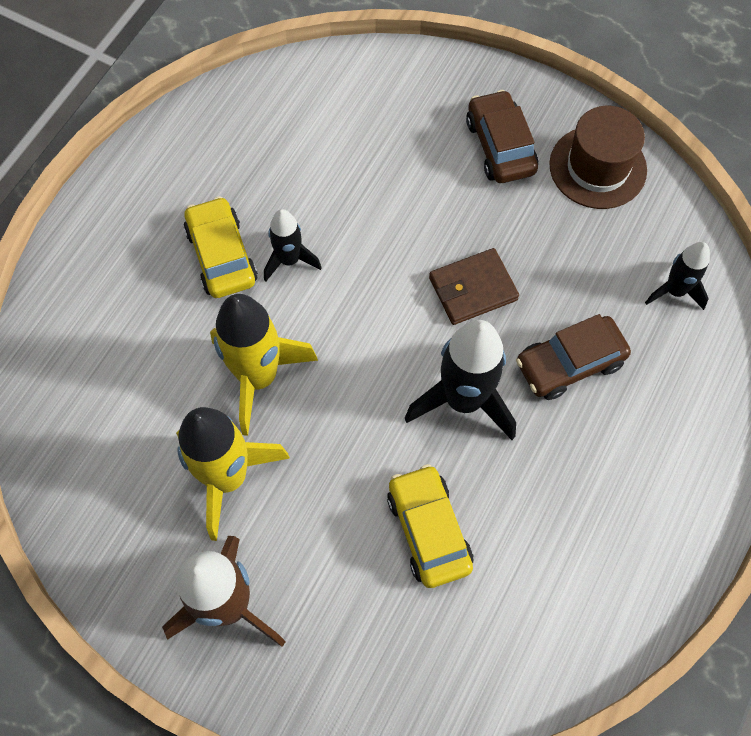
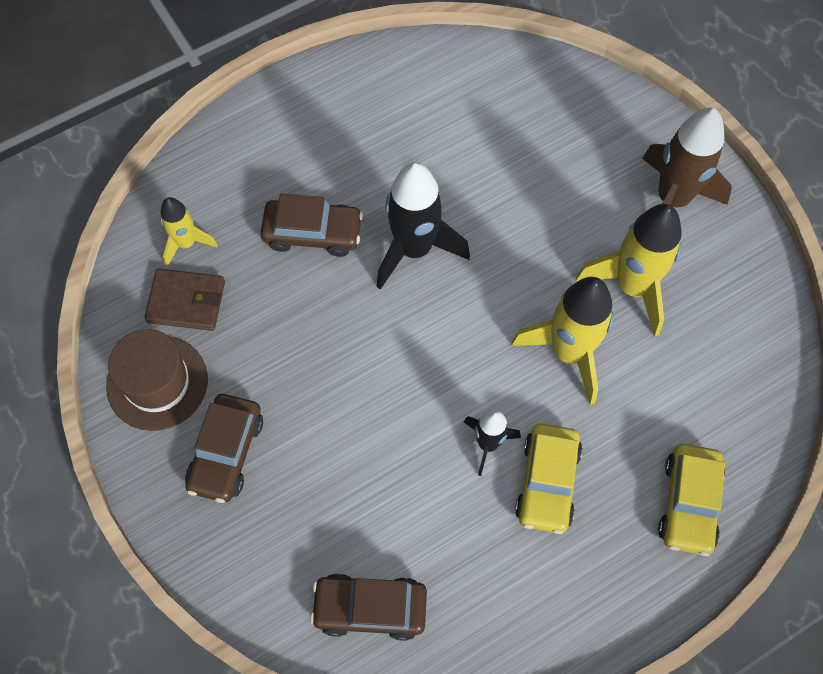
camera: 150 degrees left, 0 degrees up
(313, 101) = (370, 608): none -> brown car
(428, 530) = (499, 175): yellow car -> yellow car (688, 503)
(473, 289) = (346, 332): brown wallet -> brown wallet (186, 302)
(674, 291) = (186, 243): black rocket -> yellow rocket

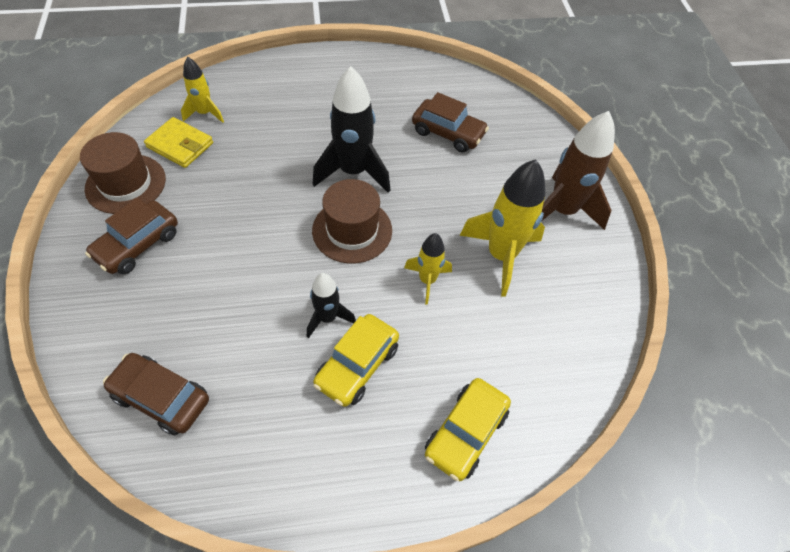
camera: 20 degrees right, 10 degrees down
(186, 302) = (180, 145): brown wallet -> yellow wallet
(313, 233) = (290, 137): brown car -> brown car (448, 133)
(455, 327) = (352, 230): none -> brown hat
(569, 352) = (427, 280): yellow rocket -> yellow rocket, size x0.56

